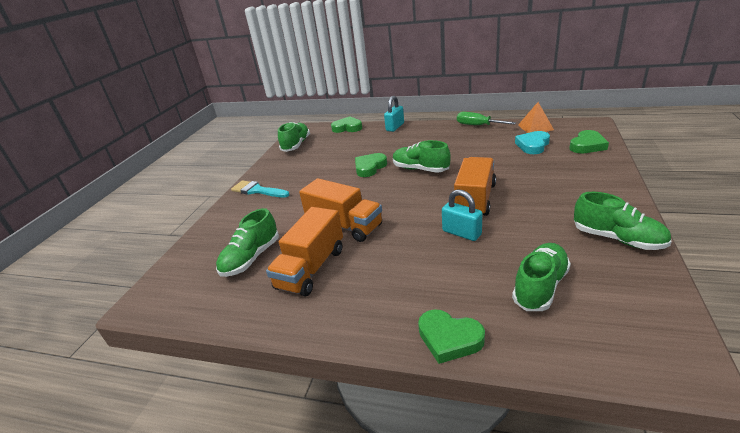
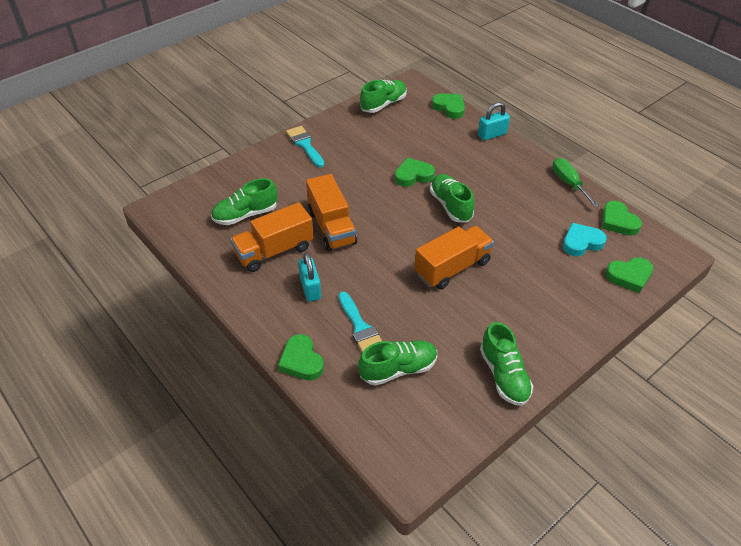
camera: 30 degrees right, 15 degrees up
(461, 233) = (403, 291): turquoise padlock -> turquoise padlock (310, 288)
(465, 277) = (360, 328): none -> turquoise brush
(535, 127) = (618, 222): orange pyramid -> green heart

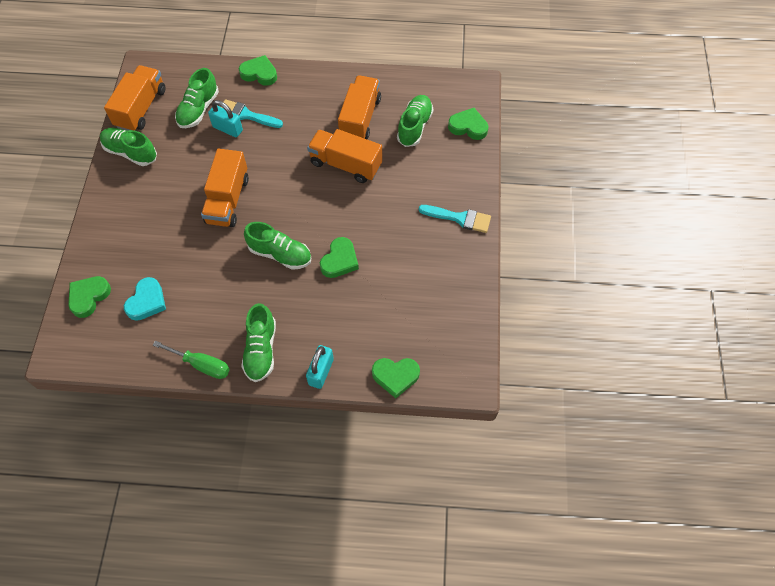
camera: 135 degrees right, 15 degrees up
(310, 288) = (305, 114): turquoise padlock -> turquoise padlock (227, 129)
(383, 104) = (458, 324): green shoe -> green shoe (261, 349)
(454, 419) = (141, 108): none -> orange truck
(618, 222) = (129, 351): green heart -> green heart (468, 126)

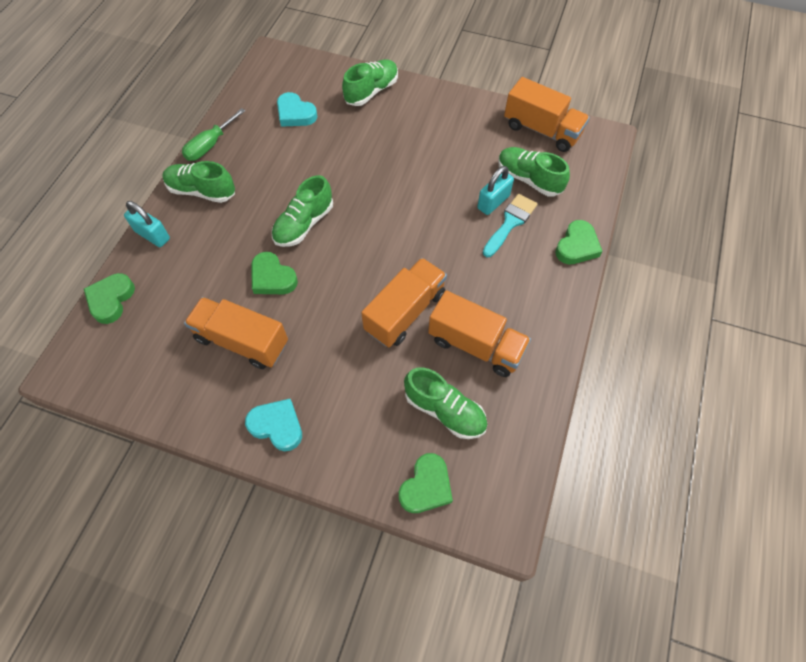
camera: 105 degrees right, 0 degrees up
(89, 297) = (318, 76): green heart -> none
(131, 152) = (480, 117): green shoe -> green shoe (371, 91)
(228, 200) = (391, 189): orange truck -> orange truck (242, 341)
(459, 218) = (277, 426): turquoise brush -> turquoise heart

